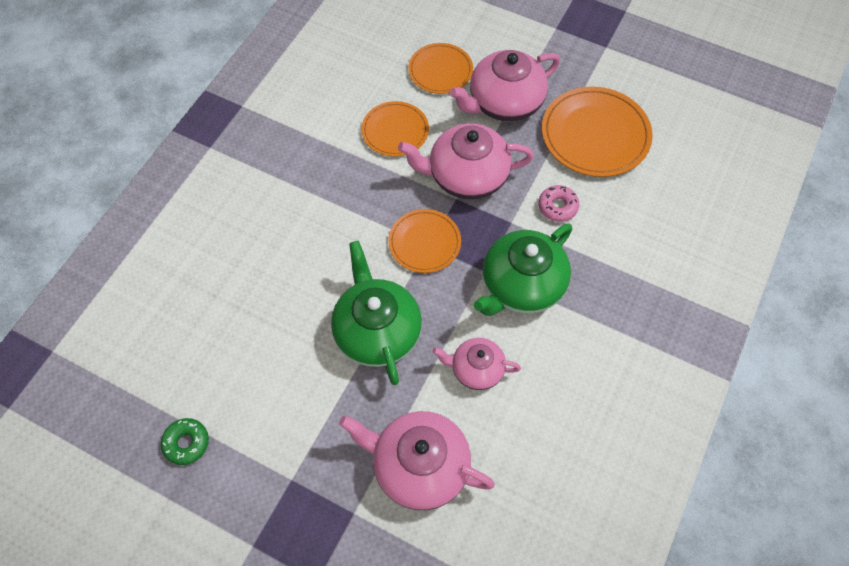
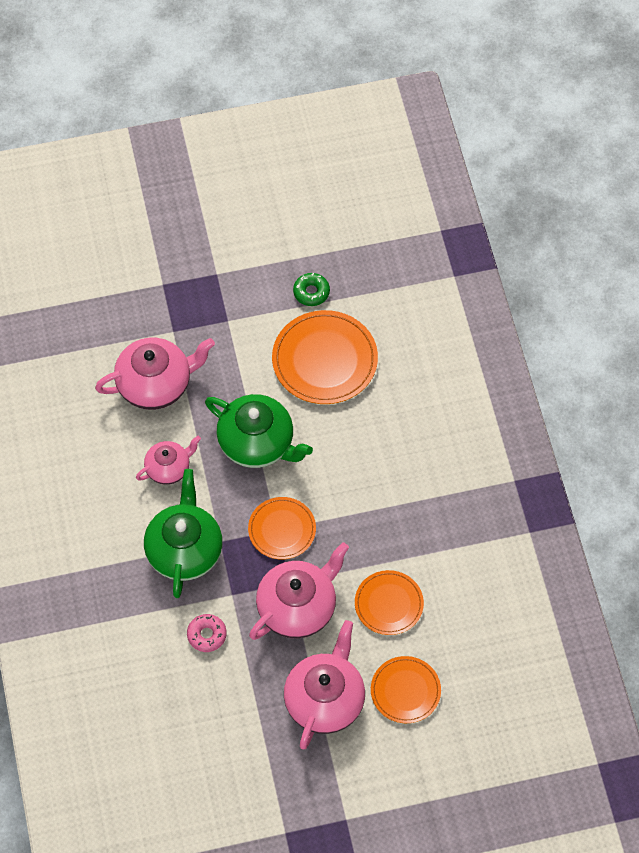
camera: 140 degrees right, 0 degrees up
(595, 135) = (226, 727): orange plate -> orange plate (324, 360)

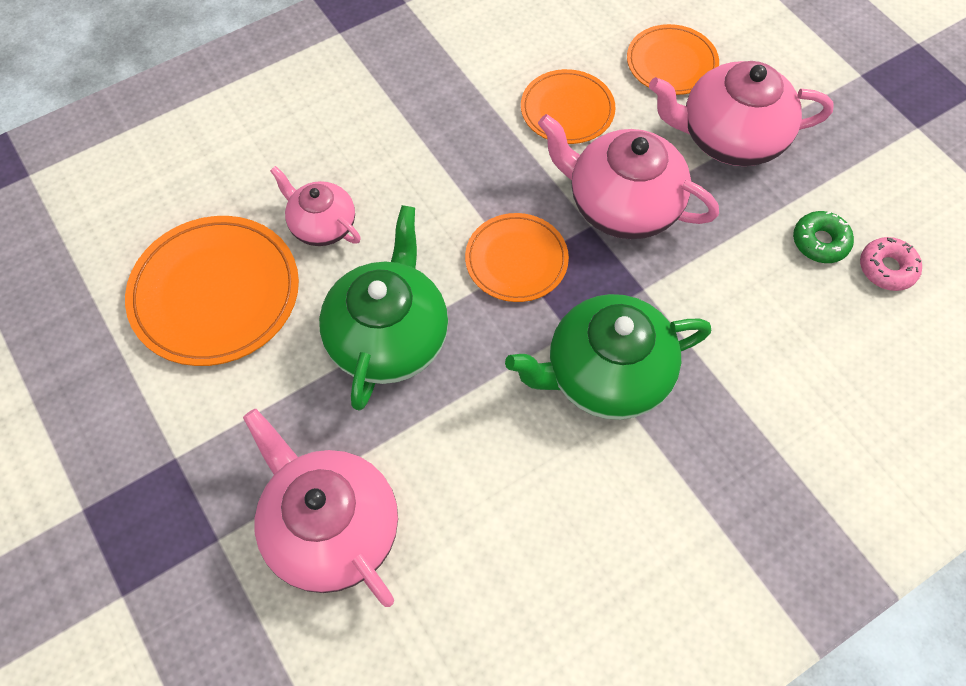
camera: 110 degrees left, 0 degrees up
(168, 468) = (479, 449): pink teapot -> pink teapot (322, 225)
(207, 635) = (719, 299): pink donut -> pink donut (887, 268)
(311, 292) = (93, 350): green donut -> green donut (820, 242)

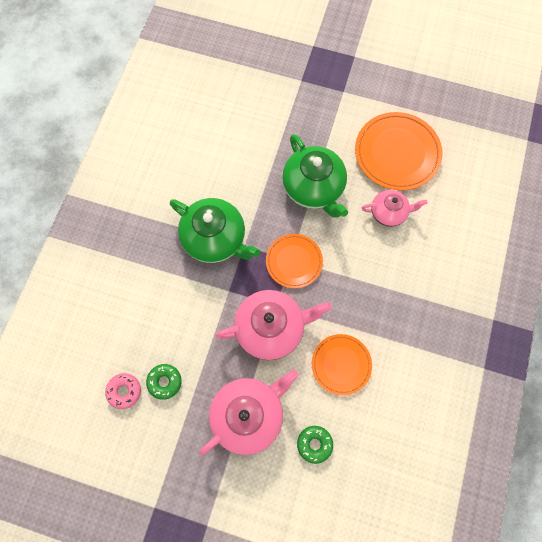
camera: 140 degrees right, 10 degrees up
(331, 528) = (267, 110): pink teapot -> none
(606, 375) = (215, 239): green teapot -> green teapot turned 90 degrees clockwise
(671, 63) = (314, 444): orange plate -> green donut

